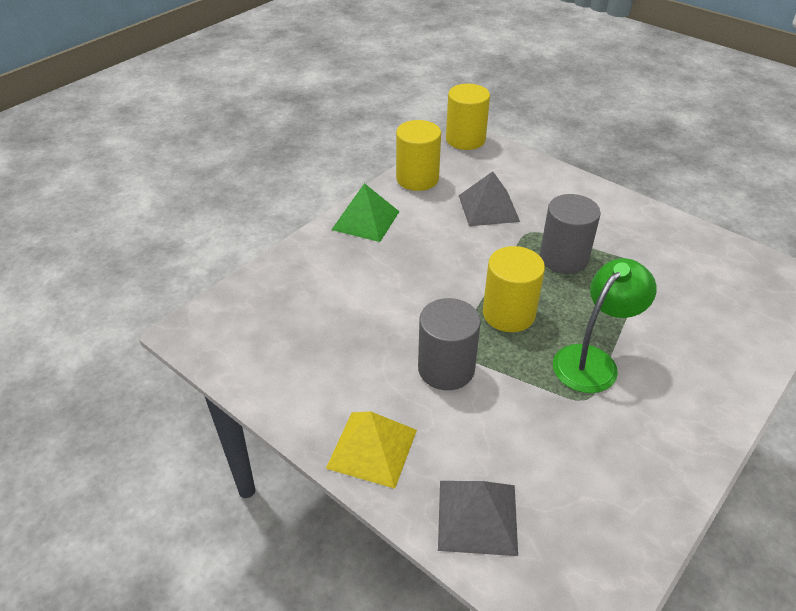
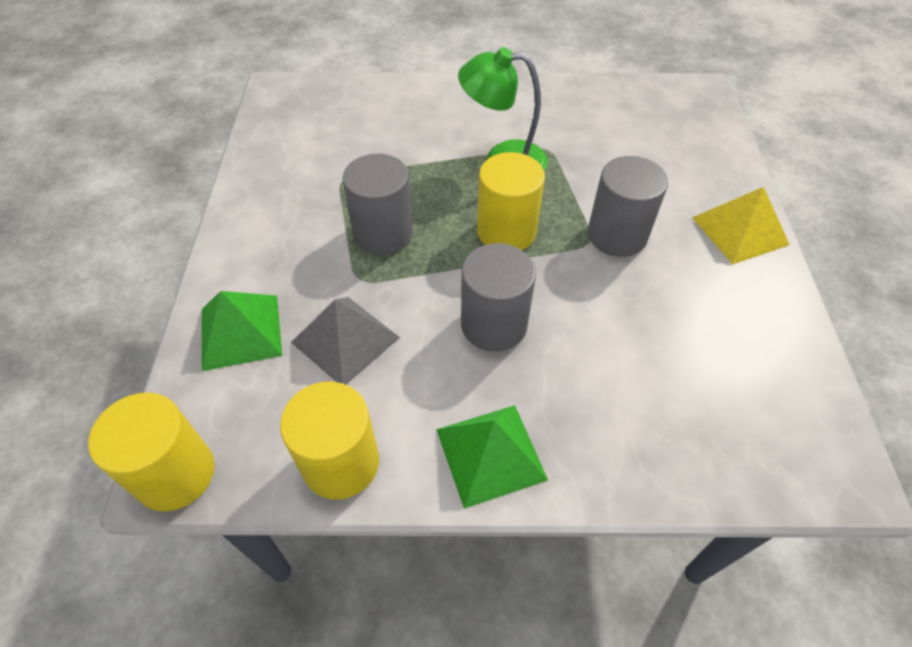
camera: 130 degrees left, 10 degrees up
(437, 263) = (494, 324): none -> grey cylinder
(477, 516) = (706, 153): grey pyramid -> none
(532, 179) = (240, 332): none -> green pyramid

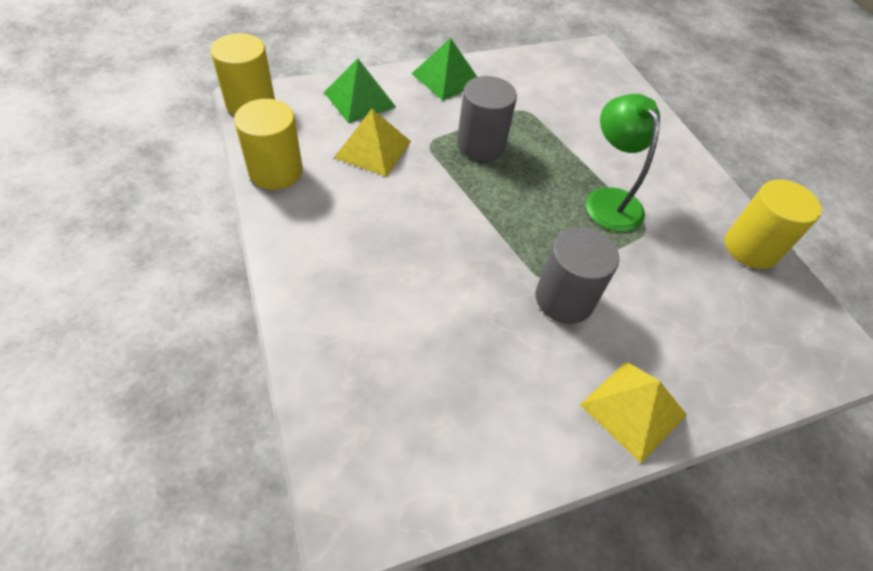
camera: 65 degrees right, 0 degrees up
(345, 339) = (373, 149): grey pyramid -> yellow pyramid
(490, 454) = (303, 247): green pyramid -> green pyramid (446, 78)
(494, 324) = (420, 228): grey cylinder -> none
(506, 231) = (524, 218): yellow cylinder -> yellow cylinder (751, 248)

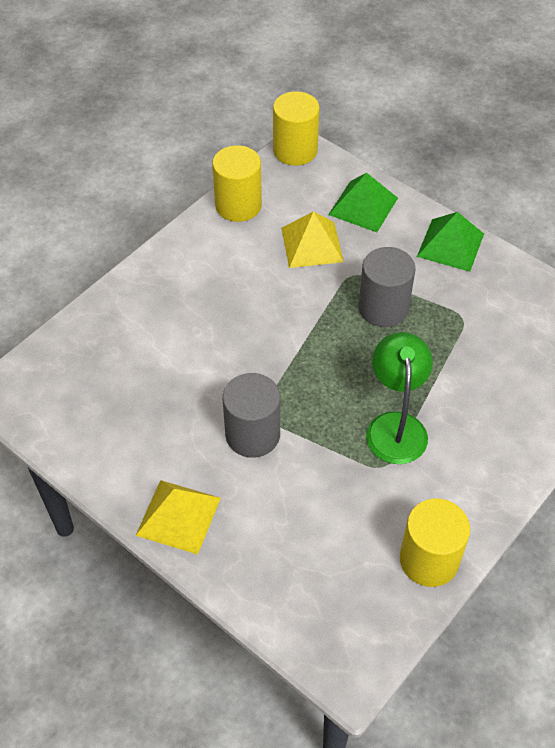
camera: 65 degrees right, 0 degrees up
(609, 200) = (395, 426): green lamp -> green lamp turned 45 degrees counterclockwise

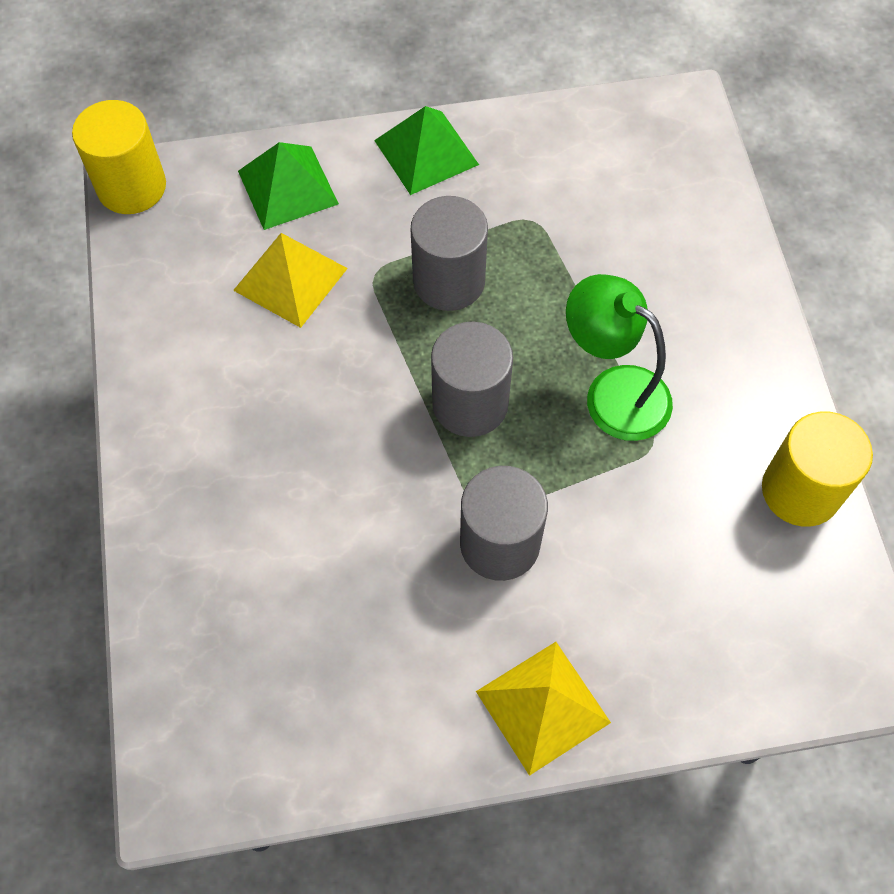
camera: 50 degrees left, 10 degrees up
(238, 205) = (152, 308): yellow cylinder -> none
(320, 367) = (470, 403): none -> grey cylinder

